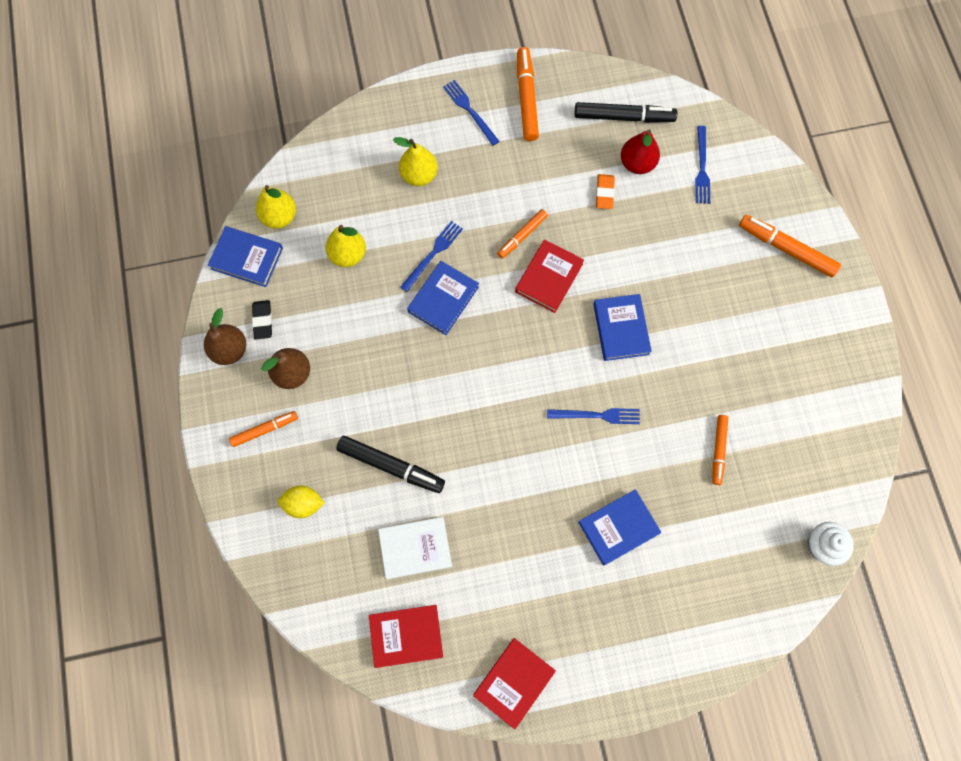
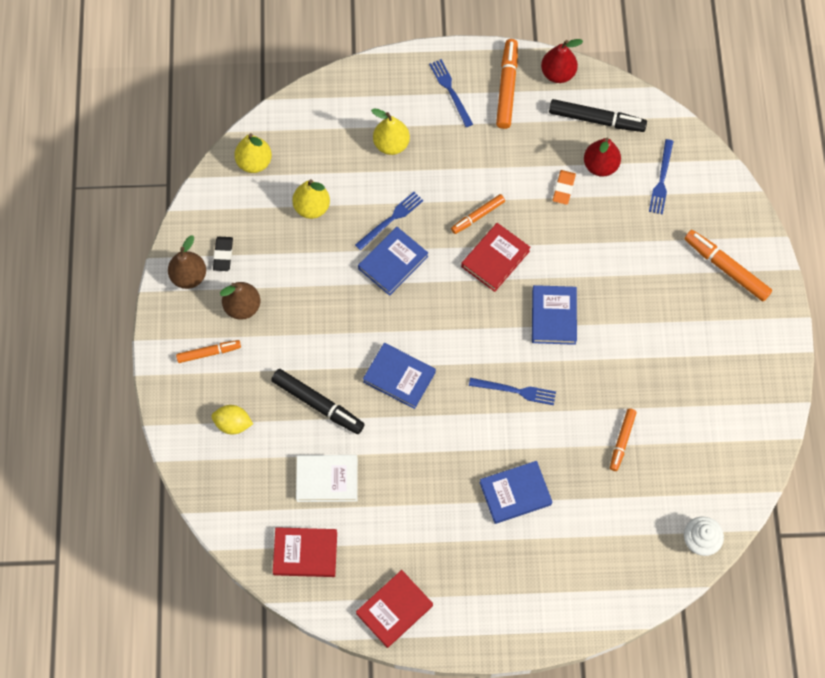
camera: 10 degrees right, 5 degrees down
(247, 258) = (218, 196): blue book -> blue book (399, 377)
(575, 76) = (558, 73): none -> red pear

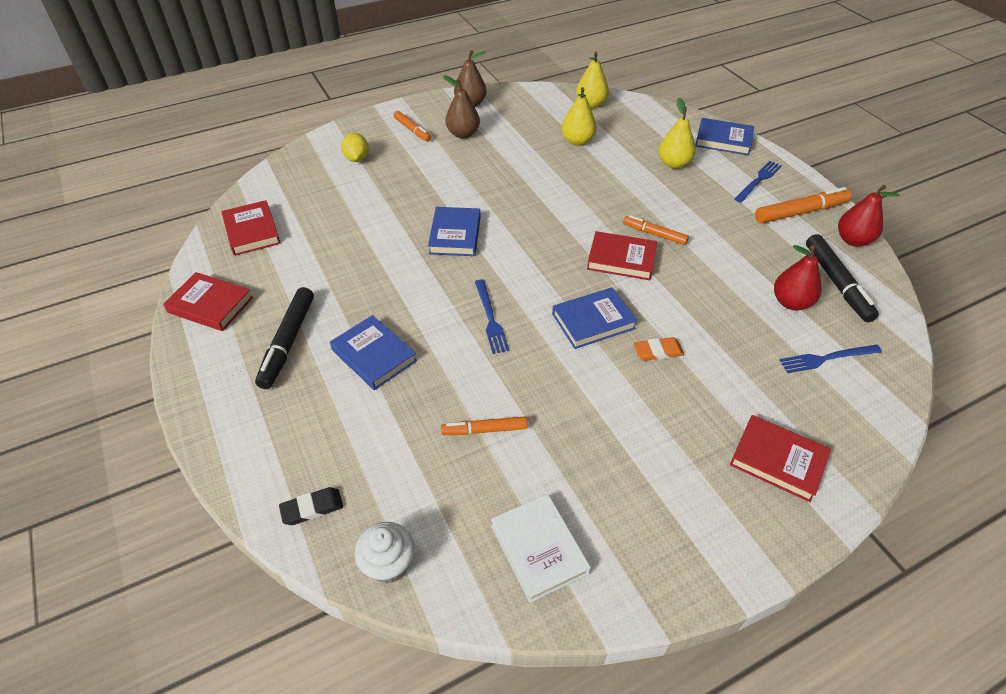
camera: 65 degrees right, 20 degrees down
(223, 255) = (500, 113): black eraser -> black eraser (312, 508)
(318, 404) = (400, 196): black marker -> black marker (288, 342)
(327, 479) = (330, 222): white book -> white book (539, 549)
(391, 219) = (604, 184): blue fork -> none
(393, 263) = (564, 198): blue book -> blue book (723, 140)
(563, 188) = (739, 283): orange eraser -> orange eraser (658, 351)
(726, 268) = (777, 460): orange marker -> red book

